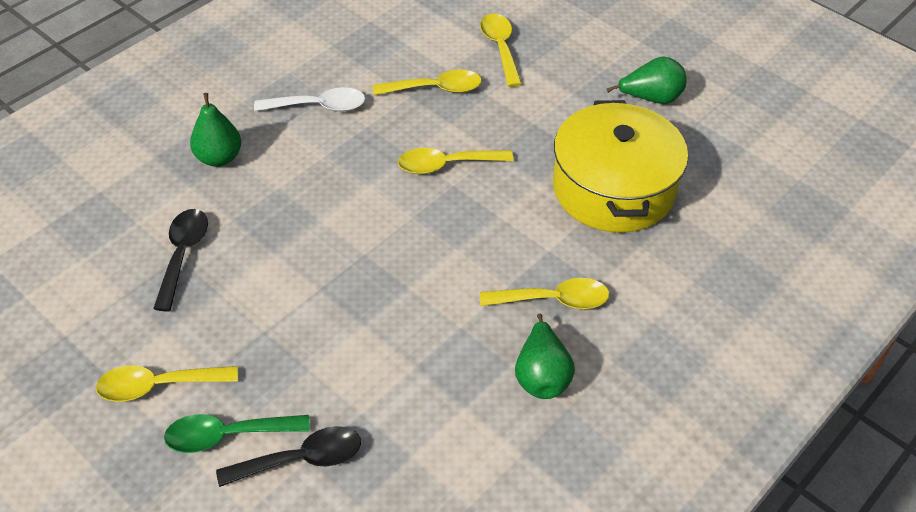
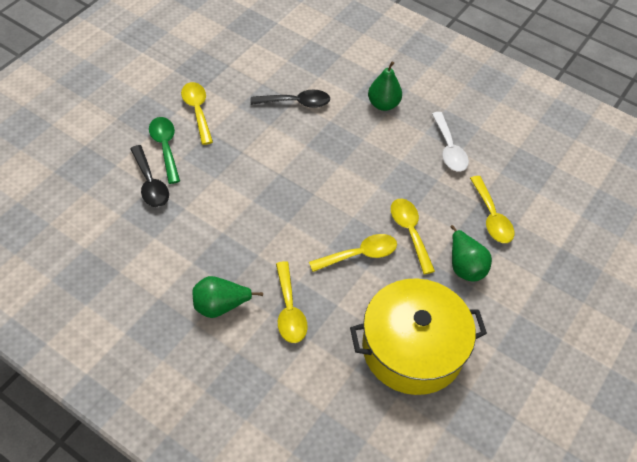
camera: 80 degrees right, 5 degrees up
(500, 48) = (557, 257): yellow spoon -> yellow spoon (359, 255)
(651, 98) = (533, 377): green pear -> green pear (465, 266)

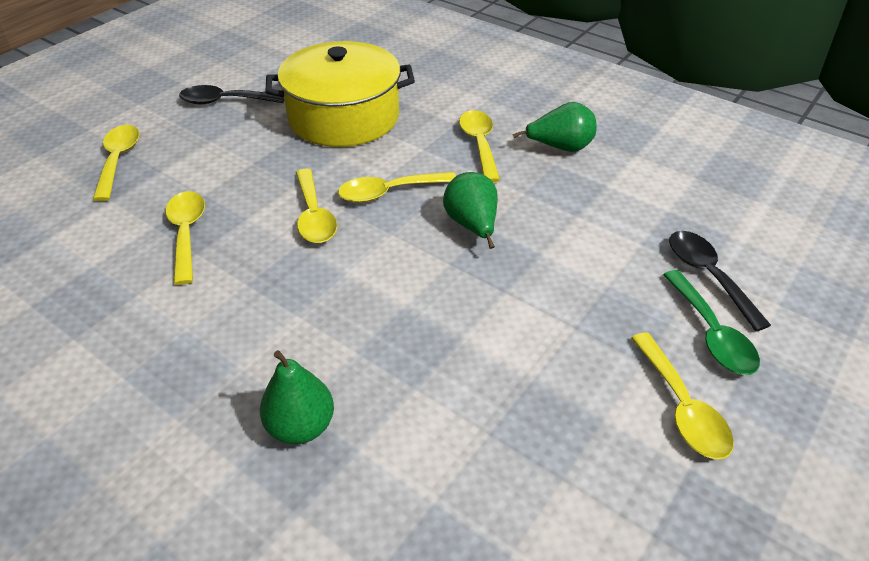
camera: 175 degrees left, 10 degrees down
(296, 103) = (484, 428): black spoon -> black spoon (225, 101)
(449, 149) = (204, 334): white spoon -> none
(465, 266) = (253, 181): green pear -> green pear (472, 226)
(581, 289) = (118, 160): none -> yellow spoon

